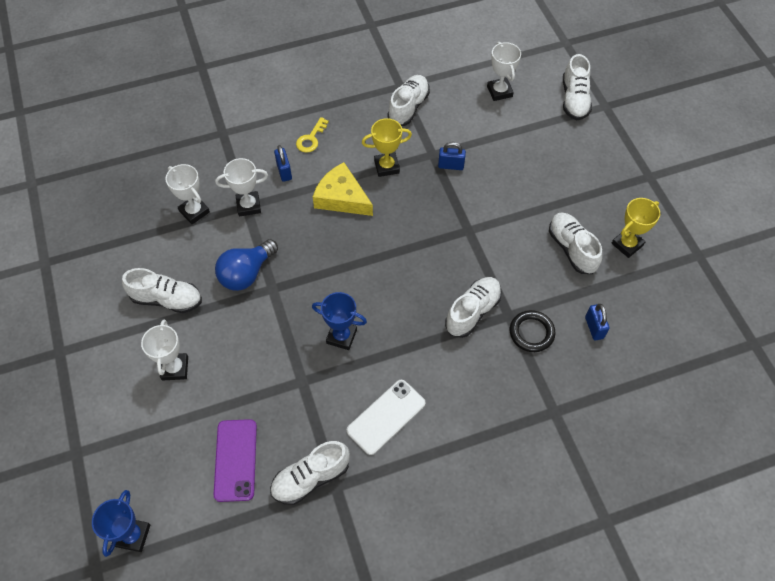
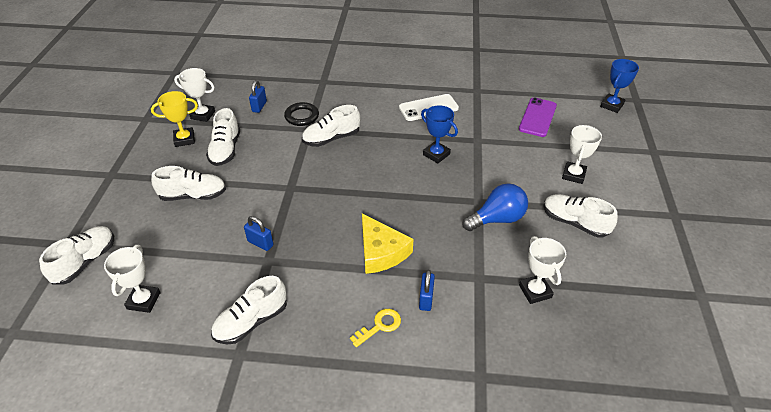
camera: 155 degrees left, 15 degrees down
(248, 206) = (476, 277): white trophy -> white trophy (203, 115)
(311, 478) = (491, 97): white shoe -> white shoe (193, 195)
(386, 166) = (320, 265): yellow trophy -> none

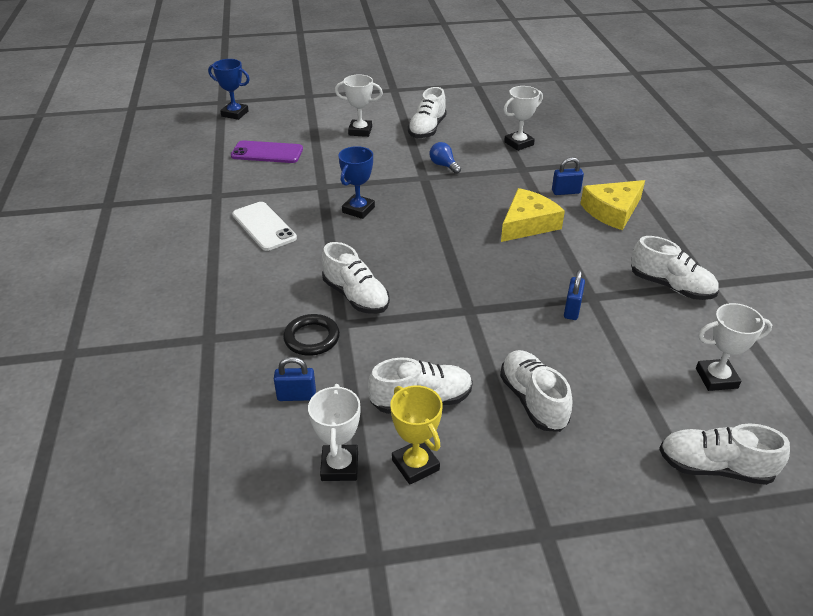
camera: 105 degrees left, 5 degrees down
(379, 326) = (612, 211): yellow key -> yellow cheese
(497, 219) = (443, 165): blue light bulb -> blue light bulb, size x0.58

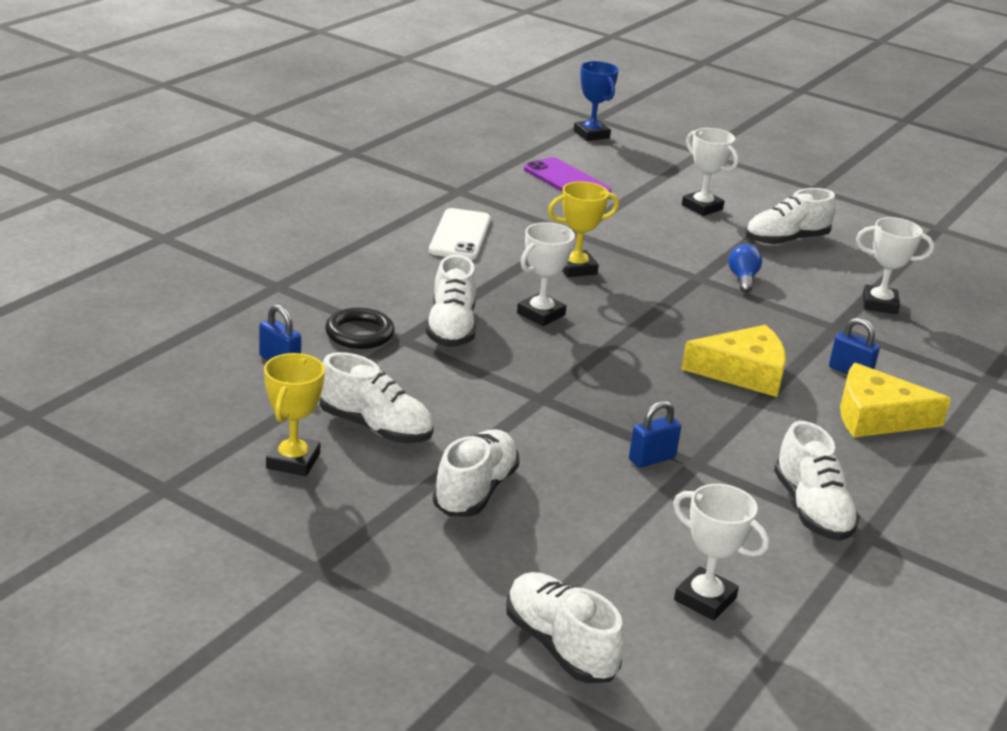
camera: 40 degrees right, 10 degrees down
(340, 466) = (234, 423): white trophy -> white trophy (541, 314)
(358, 210) = (576, 268): blue trophy -> yellow trophy

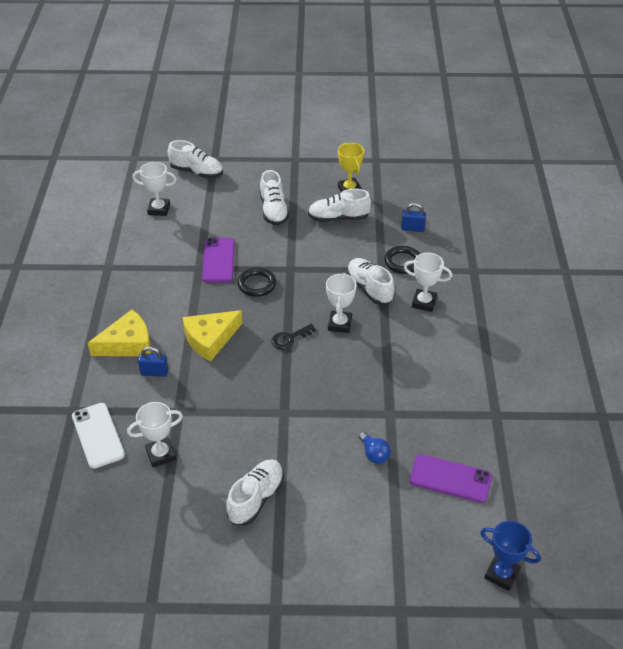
camera: 150 degrees right, 15 degrees up
(460, 235) = (444, 366): white phone -> white phone (98, 435)
(576, 268) = (357, 376): yellow trophy -> none
(616, 401) = (257, 284): none -> black ring
(626, 328) = (290, 338): none -> black key
(652, 459) = (218, 260): blue padlock -> purple phone
(702, 207) = (338, 507): white trophy -> white trophy (424, 302)
(742, 279) = (258, 428): blue light bulb -> blue light bulb (374, 454)
(811, 510) = (136, 268): white shoe -> none

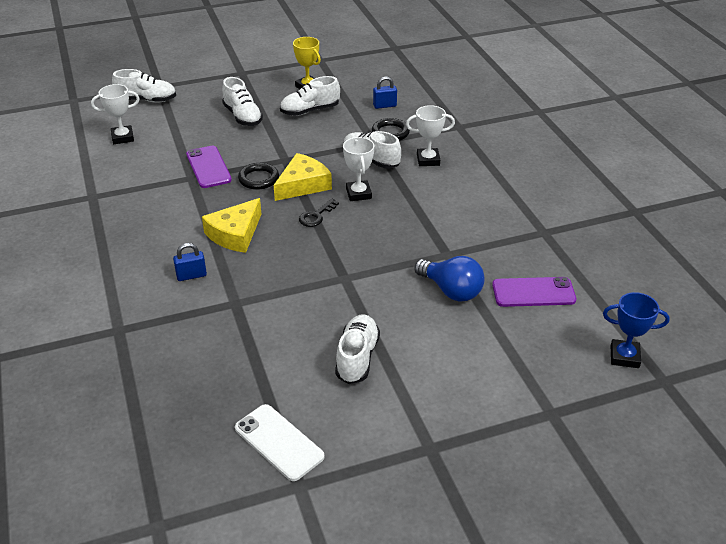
camera: 20 degrees left, 5 degrees down
(98, 435) = (158, 345): white phone -> white phone (279, 442)
(127, 343) = (149, 257): yellow cheese -> yellow cheese (303, 185)
(161, 454) = (236, 345): white trophy -> none
(374, 454) = (451, 290): blue light bulb -> blue light bulb, size x1.73

